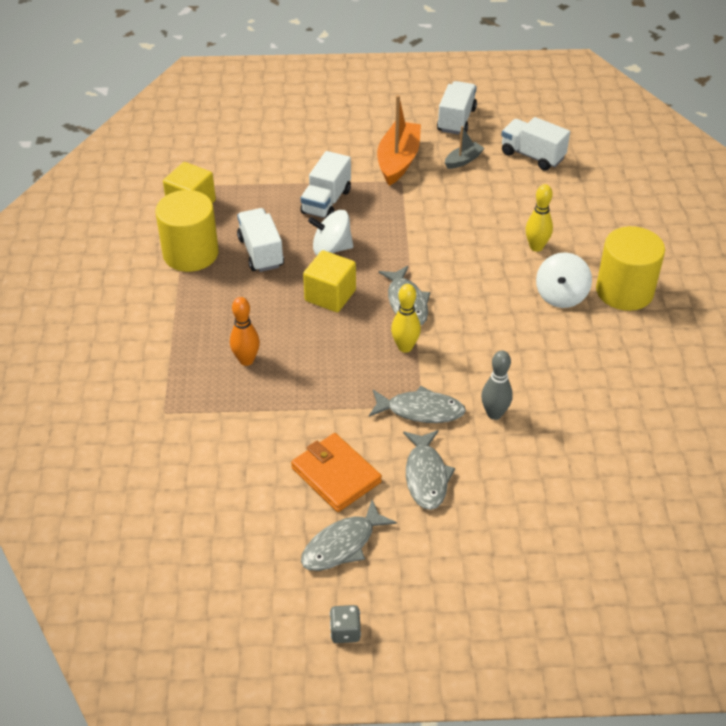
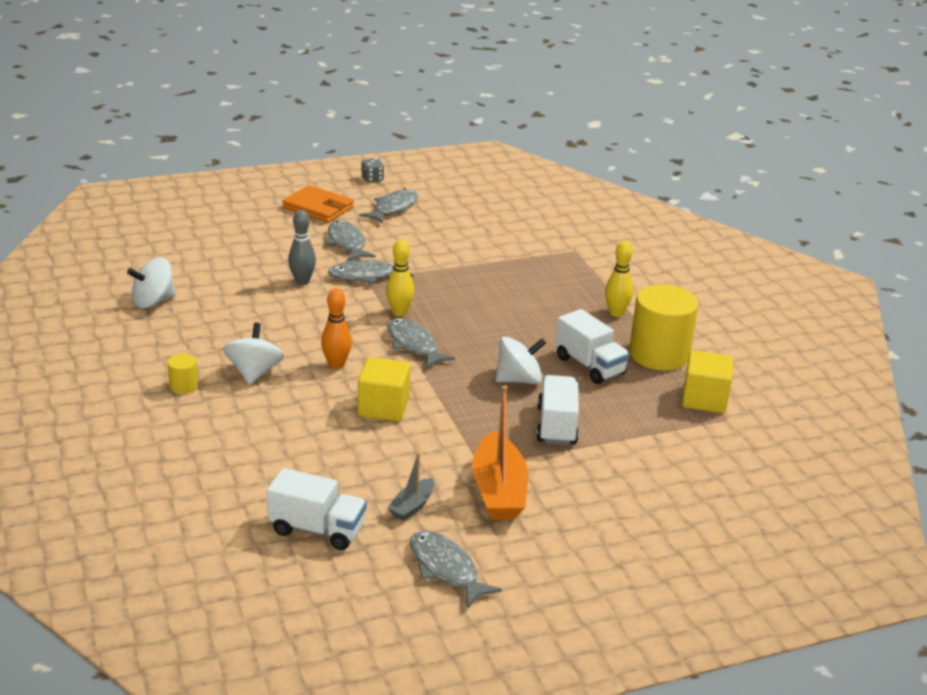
camera: 160 degrees right, 15 degrees down
(246, 360) = (535, 287): orange bowling pin -> orange bowling pin (336, 365)
(330, 295) = (493, 340): yellow cube -> yellow cube (383, 407)
(336, 475) = (417, 236): orange wallet -> orange wallet (318, 208)
(456, 120) = (446, 569): white truck -> grey fish
(536, 247) = (289, 415): yellow bowling pin -> yellow bowling pin (616, 313)
(624, 291) = (184, 386): yellow cylinder -> yellow cylinder, size x0.44
(658, 409) = (153, 301): none -> white spinning top

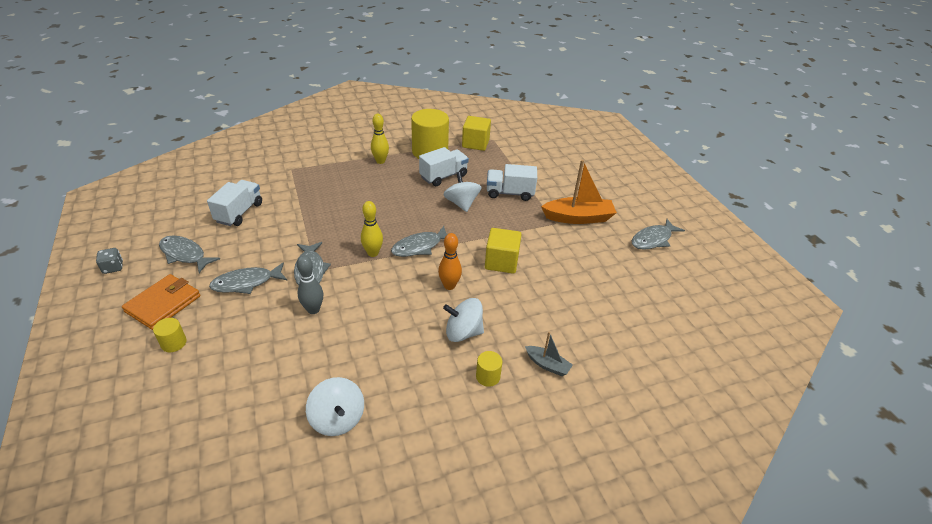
camera: 90 degrees left, 10 degrees up
(265, 219) = (174, 343): none -> yellow cylinder
(317, 529) = (640, 290): white truck -> white truck (239, 213)
(412, 506) = (603, 251): grey boat -> grey boat (547, 365)

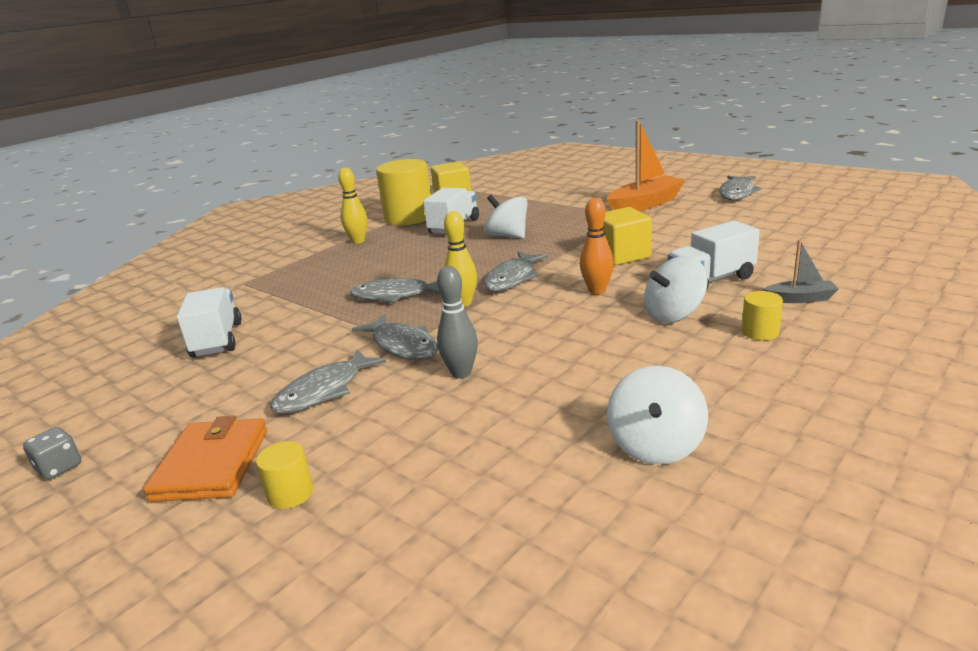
camera: 25 degrees left, 15 degrees down
(185, 254) = (180, 405): grey fish -> grey fish (396, 295)
(337, 419) = (656, 445): white spinning top -> white spinning top turned 75 degrees clockwise
(510, 193) = (547, 213): white truck -> white truck (711, 280)

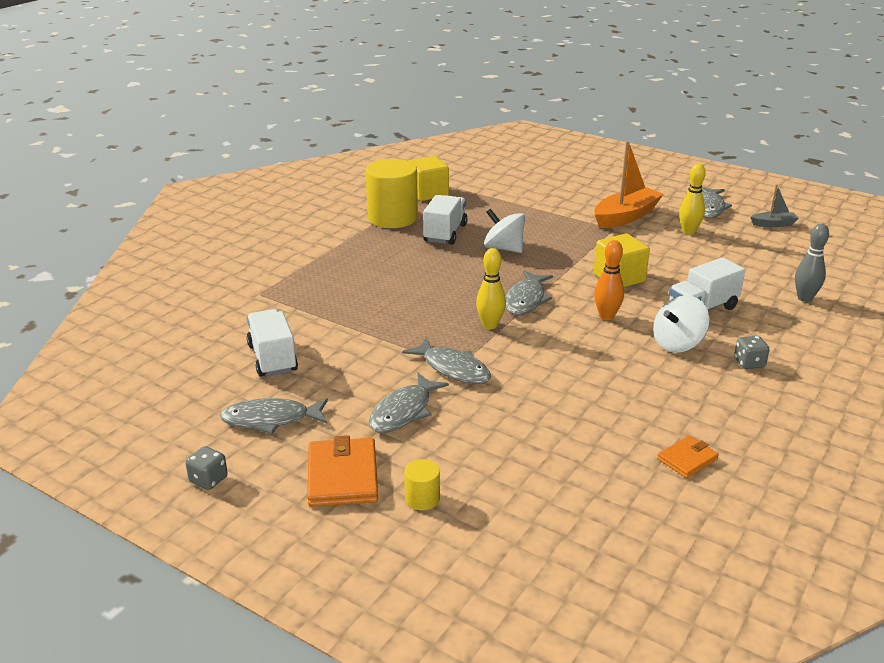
camera: 10 degrees left, 5 degrees up
(358, 241) = (353, 246): yellow bowling pin -> yellow bowling pin (688, 232)
(396, 295) = (422, 315): grey fish -> grey fish (271, 419)
(461, 373) = (516, 396): grey bowling pin -> grey bowling pin (804, 298)
(656, 445) = (687, 459): white spinning top -> orange wallet
(760, 332) = (749, 363): yellow cylinder -> grey dice
(800, 299) = (777, 331): grey boat -> grey boat (773, 224)

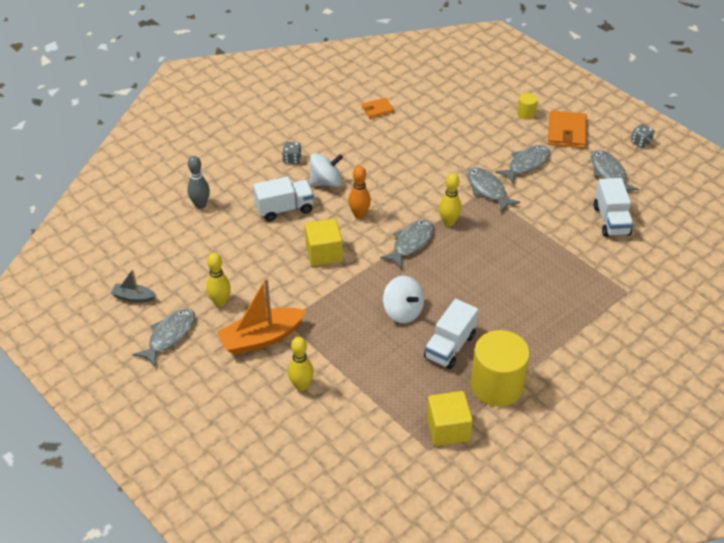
camera: 165 degrees left, 15 degrees up
(271, 419) = (609, 173): grey fish -> grey fish turned 120 degrees counterclockwise
(565, 198) = (301, 386): none -> yellow bowling pin

